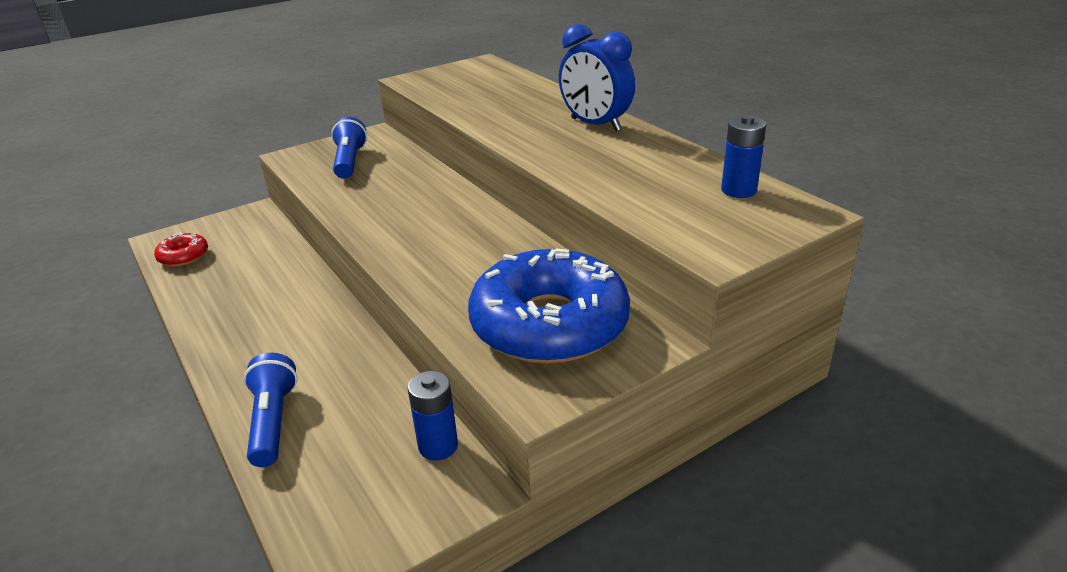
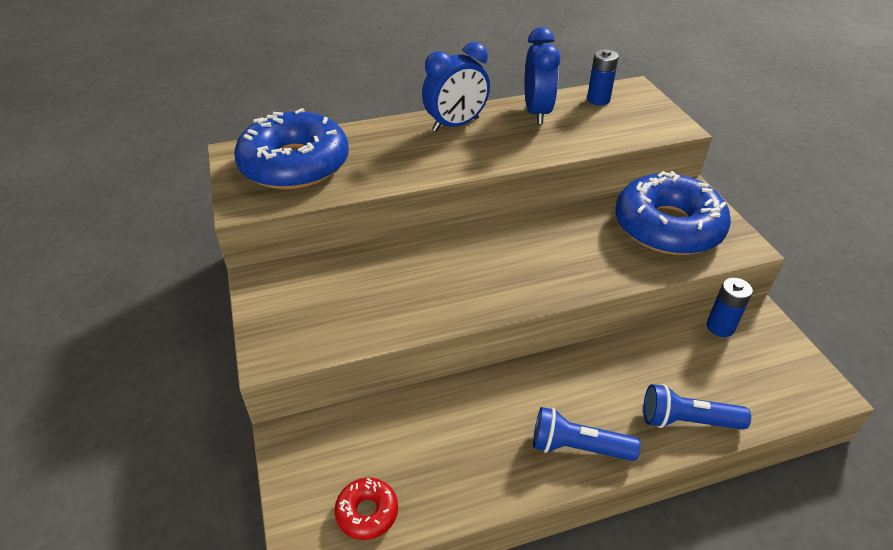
camera: 75 degrees left, 10 degrees up
(349, 161) = (326, 304): blue flashlight -> blue flashlight (578, 447)
(476, 81) = (295, 164): none -> blue donut
(663, 159) = (537, 112): none -> blue clock

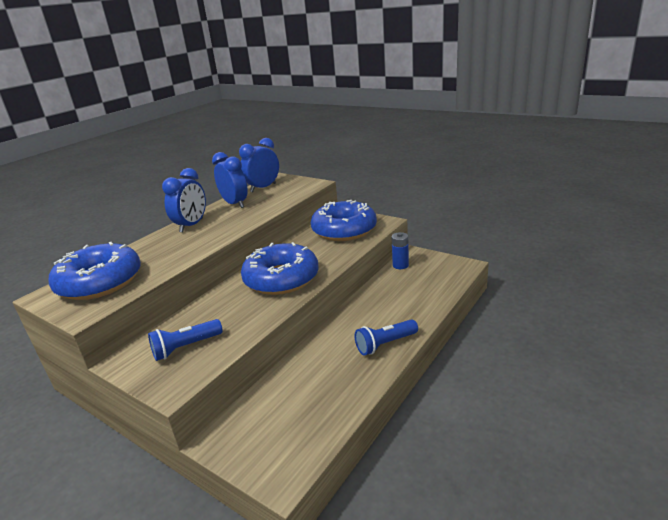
camera: 35 degrees left, 15 degrees down
(367, 512) = (303, 440): red donut -> none
(511, 265) = (281, 278): none -> blue donut
(598, 100) = (263, 188): blue battery -> blue clock
(687, 421) = (423, 306): blue flashlight -> blue flashlight (186, 347)

